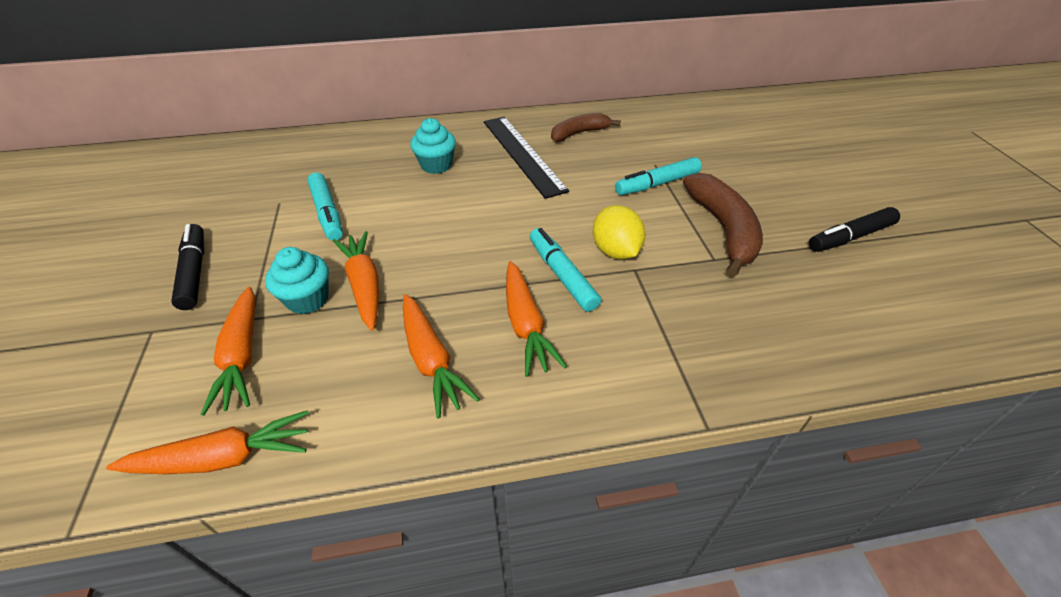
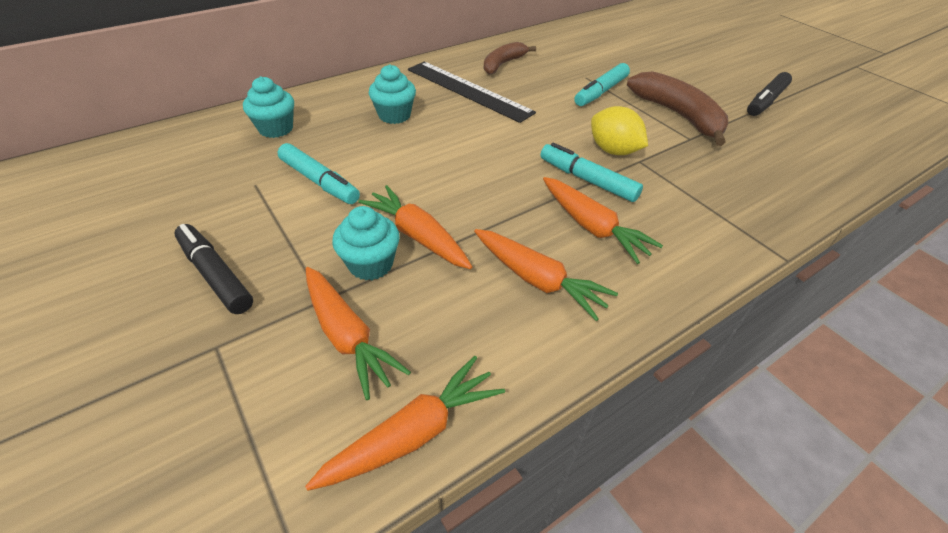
camera: 25 degrees left, 0 degrees up
(332, 156) = (276, 129): none -> turquoise cupcake

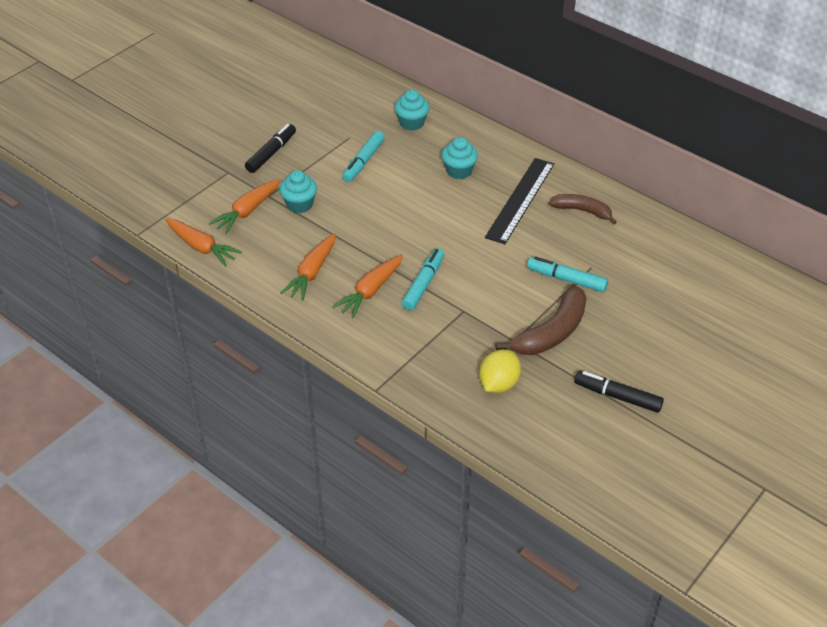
camera: 75 degrees right, 0 degrees up
(417, 236) = (330, 216): orange carrot -> none
(613, 151) = (470, 294): yellow lemon -> yellow lemon (499, 384)

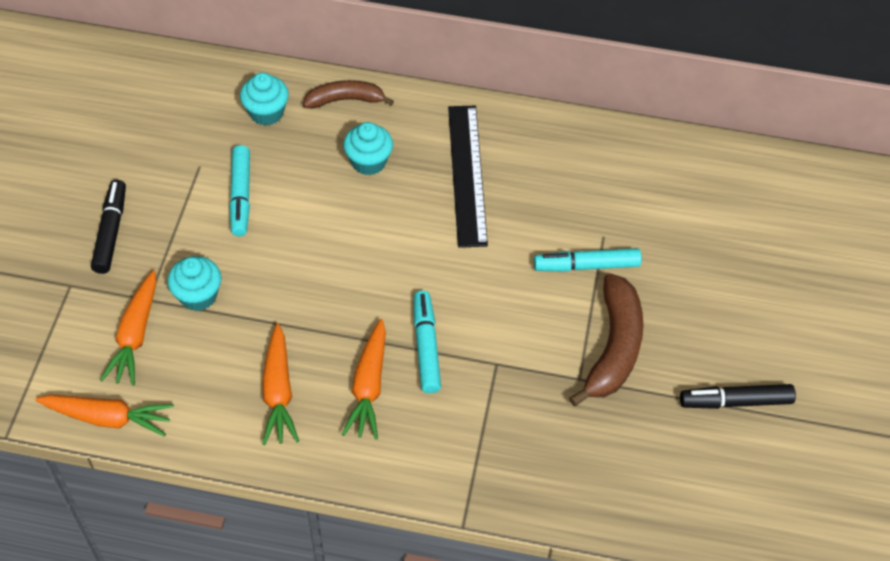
camera: 30 degrees left, 10 degrees up
(499, 384) = (598, 448): yellow lemon -> none
(582, 211) = (547, 160): brown banana -> brown banana (345, 100)

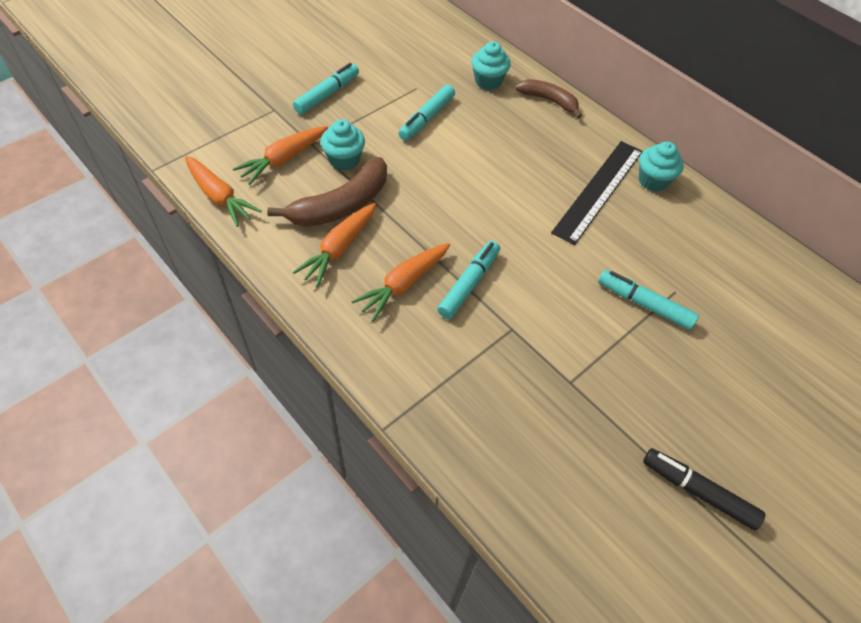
camera: 35 degrees right, 0 degrees up
(111, 231) = (327, 94): black marker -> turquoise marker
(369, 162) = (532, 145): turquoise cupcake -> turquoise cupcake (653, 180)
(614, 348) = (619, 377): brown banana -> brown banana (341, 205)

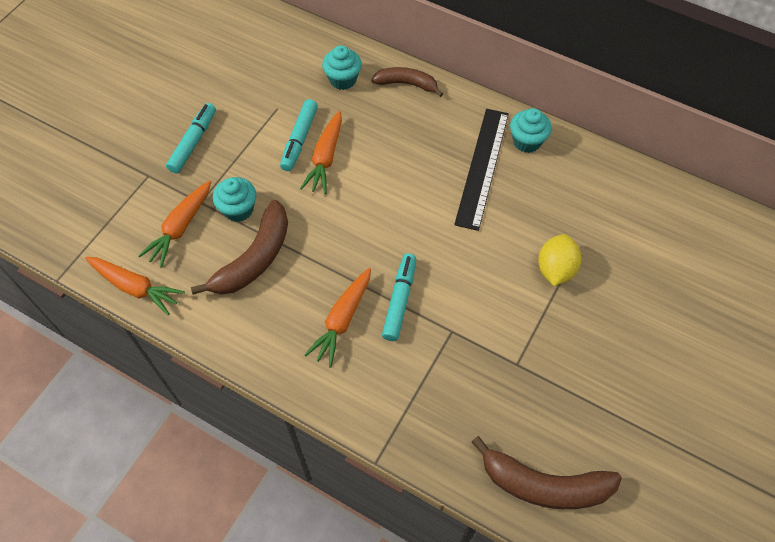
camera: 15 degrees left, 5 degrees up
(339, 249) = (270, 304): orange carrot -> orange carrot (325, 158)
(558, 514) = (544, 485): none -> brown banana
(644, 304) = (555, 269): turquoise marker -> yellow lemon
(697, 491) = (647, 425): black marker -> none

